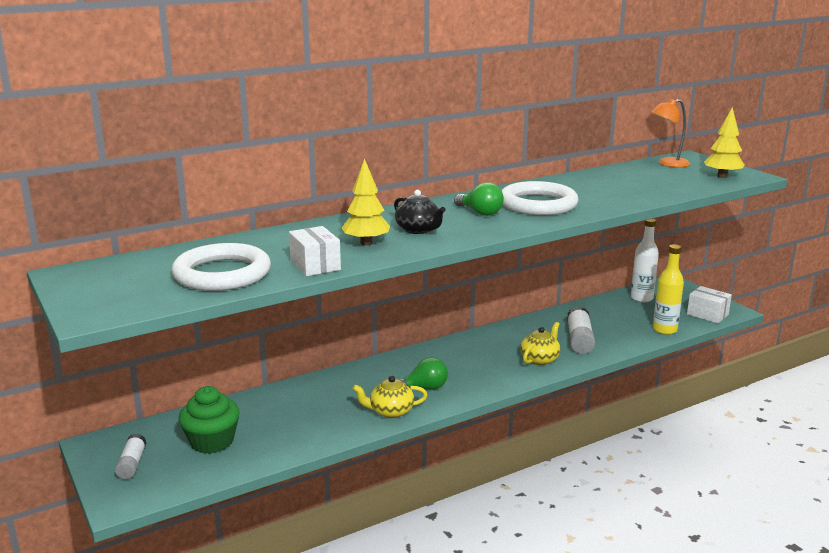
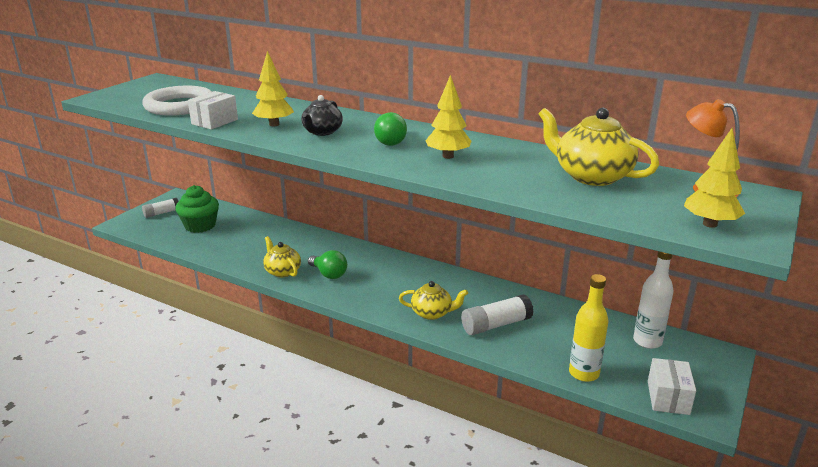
camera: 60 degrees right, 5 degrees up
(538, 204) = (448, 156): white ring -> yellow tree
(621, 180) = (591, 176): none -> yellow teapot

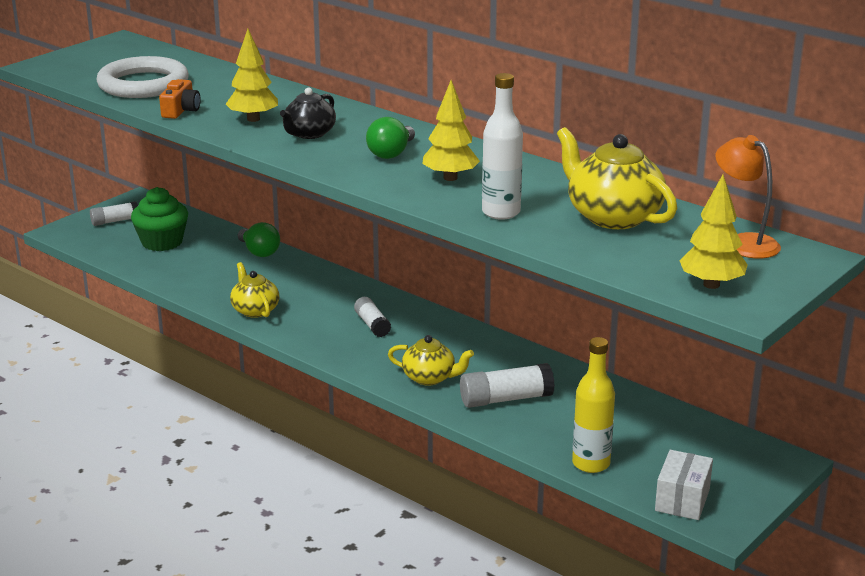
camera: 10 degrees right, 0 degrees up
(214, 122) = (181, 110): white box -> orange camera
(329, 274) = (313, 319): green light bulb -> green light bulb (259, 252)
(374, 275) = (372, 325): none -> white glue stick
(647, 341) = (693, 436): white bottle -> white bottle (501, 212)

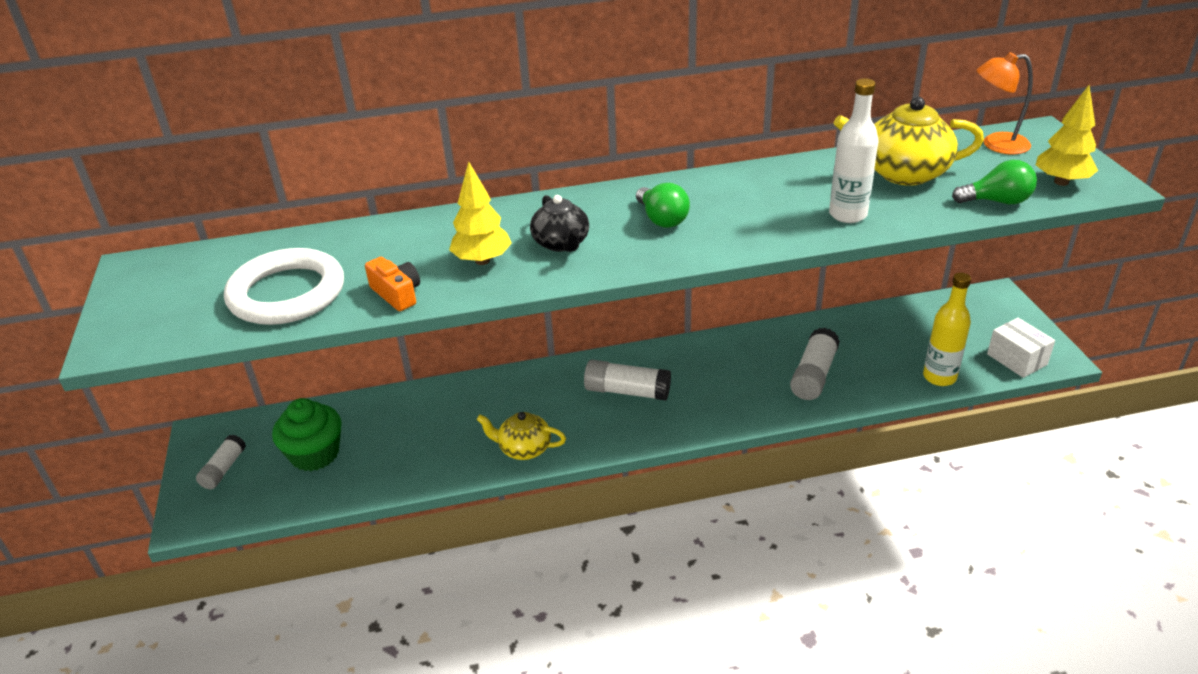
camera: 50 degrees left, 10 degrees up
(259, 252) = (418, 400): green light bulb -> green light bulb (996, 201)
(372, 325) = (627, 391): white glue stick -> white glue stick, size x1.54
(430, 378) = (745, 398): yellow teapot -> none
(450, 178) = (749, 211): yellow tree -> none

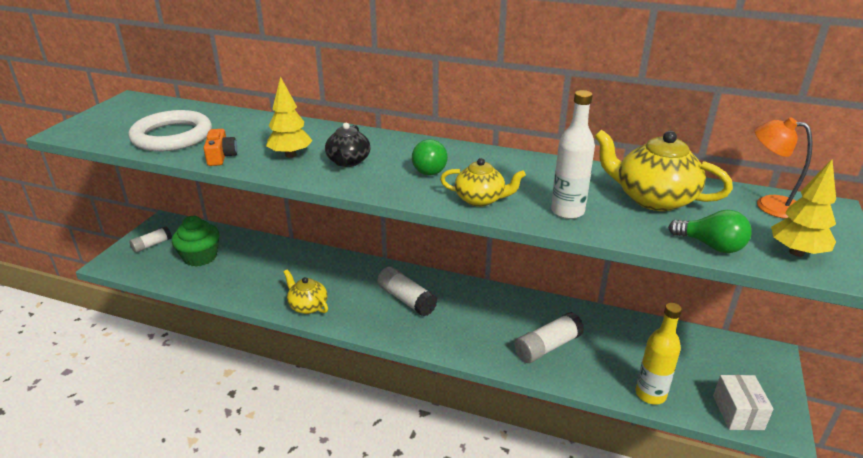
camera: 30 degrees right, 5 degrees down
(755, 233) = (481, 199): none -> yellow teapot

